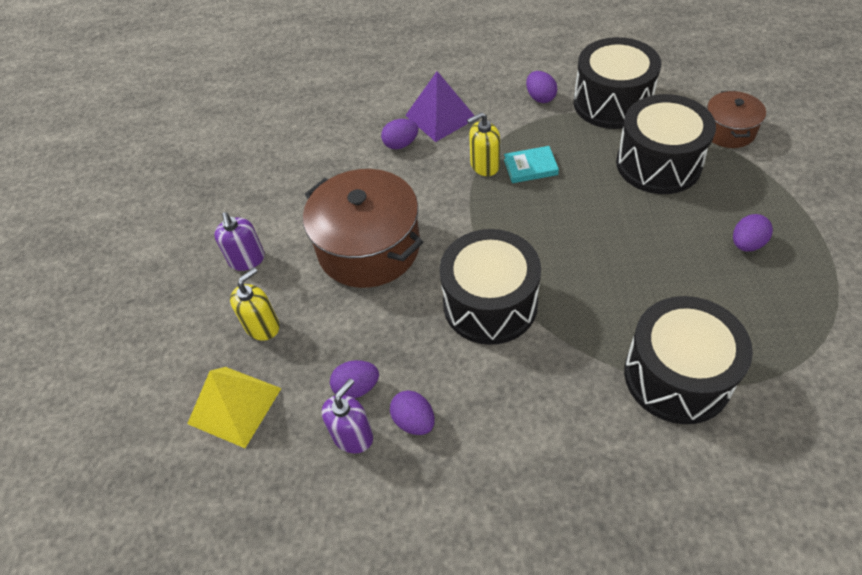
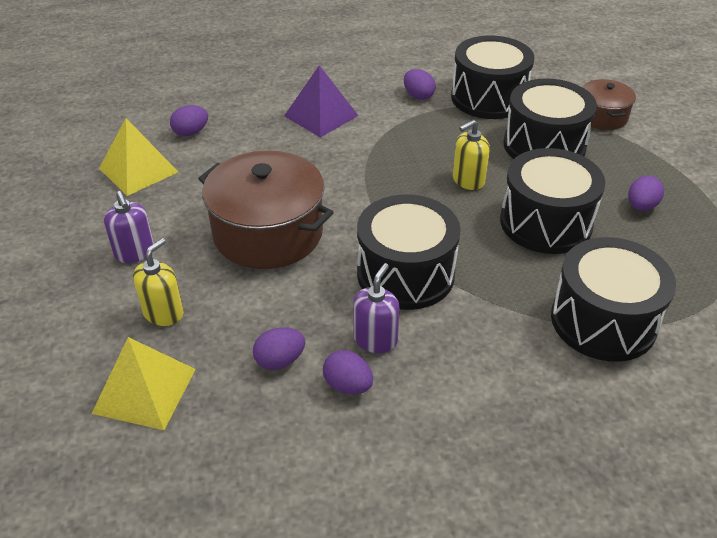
camera: 15 degrees left, 10 degrees down
(263, 170) = (138, 170): none -> yellow pyramid
(353, 436) = (284, 406): purple soap dispenser -> purple soap dispenser (375, 339)
(401, 144) = (284, 141): purple egg -> purple egg (191, 132)
(484, 165) = (374, 155): yellow soap dispenser -> yellow soap dispenser (468, 180)
(530, 167) = (421, 154): turquoise book -> none
(641, 256) = (545, 222): none -> black drum

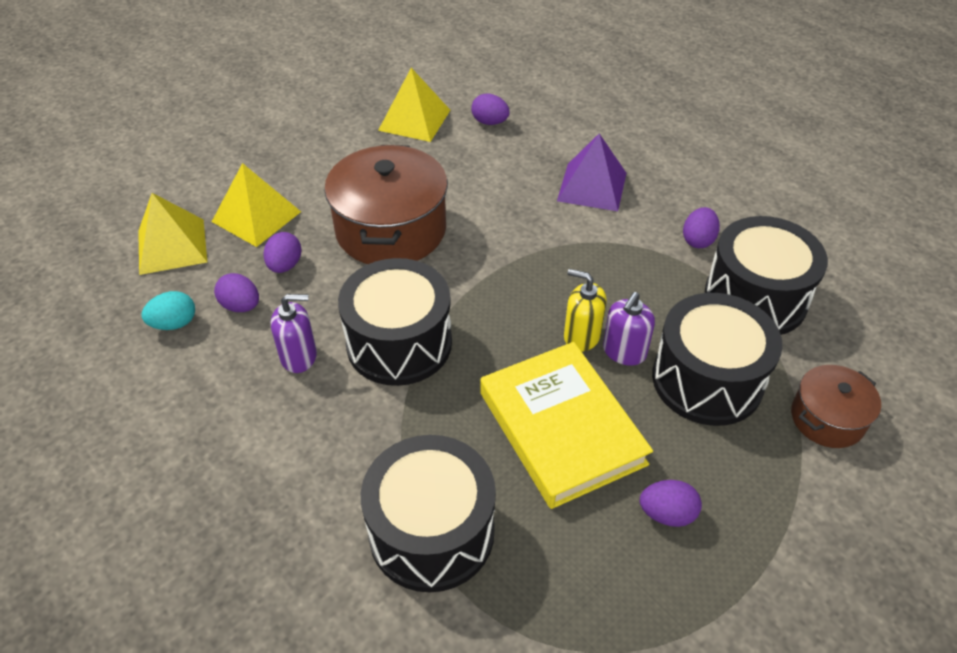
camera: 60 degrees right, 5 degrees up
(135, 252) = (314, 168): purple soap dispenser -> purple soap dispenser (624, 352)
(163, 313) = (256, 216): yellow soap dispenser -> yellow pyramid
(262, 418) = (174, 323): none -> turquoise egg
(348, 385) = (235, 360): purple egg -> purple egg (285, 265)
(545, 222) = (561, 428): black drum -> yellow book

